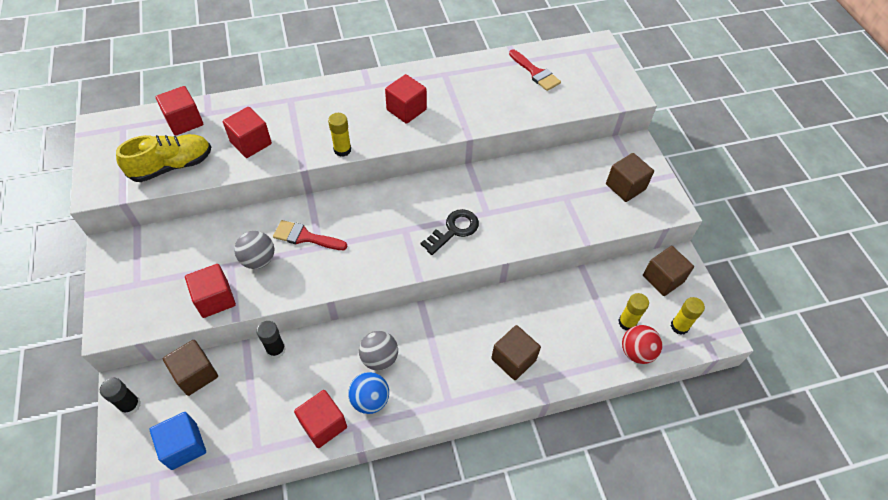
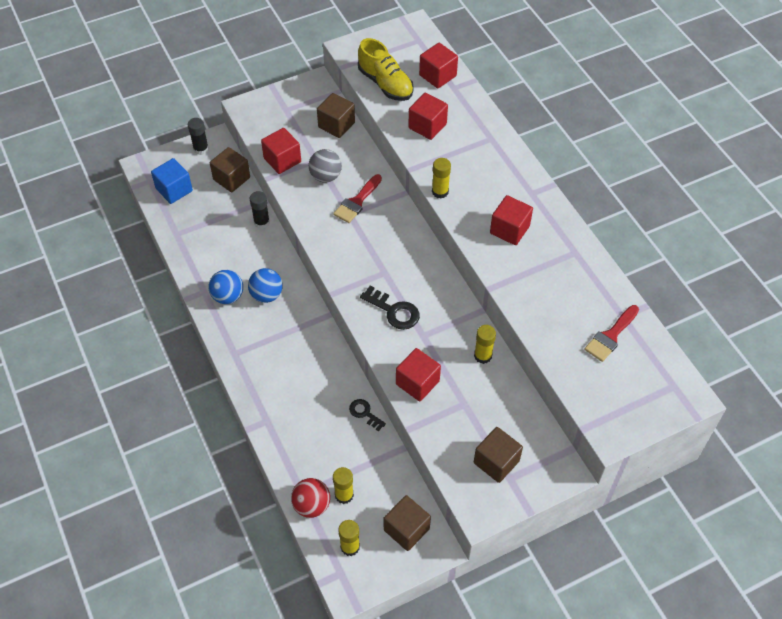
camera: 80 degrees right, 0 degrees up
(305, 237) = (357, 201): red brush -> red brush turned 150 degrees counterclockwise
(323, 424) = (202, 270): red cube -> red cube (417, 382)
(379, 358) = (266, 295): grey ball -> blue ball
(513, 359) = (284, 398): brown cube -> brown cube (336, 125)
(518, 173) = (483, 356): none -> yellow glue stick
(541, 290) = (365, 413): none -> black key

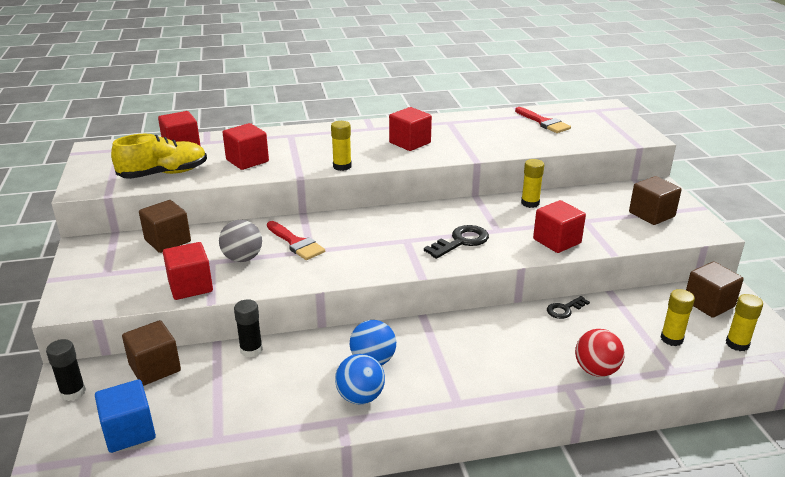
camera: 75 degrees left, 25 degrees down
(311, 505) = (687, 365): red ball -> red ball (596, 370)

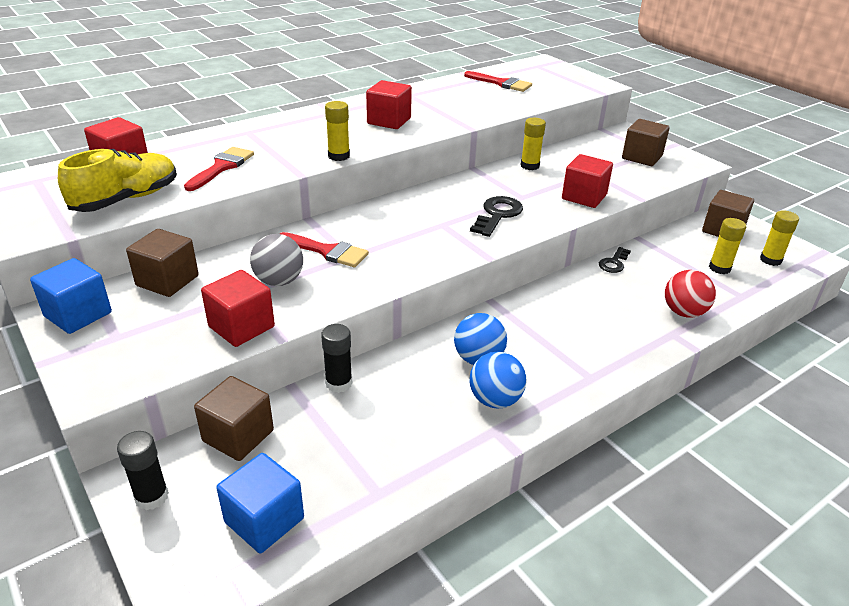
camera: 25 degrees left, 5 degrees up
(95, 252) = (78, 314): none -> blue cube
(247, 161) = (221, 167): red cube -> red brush

